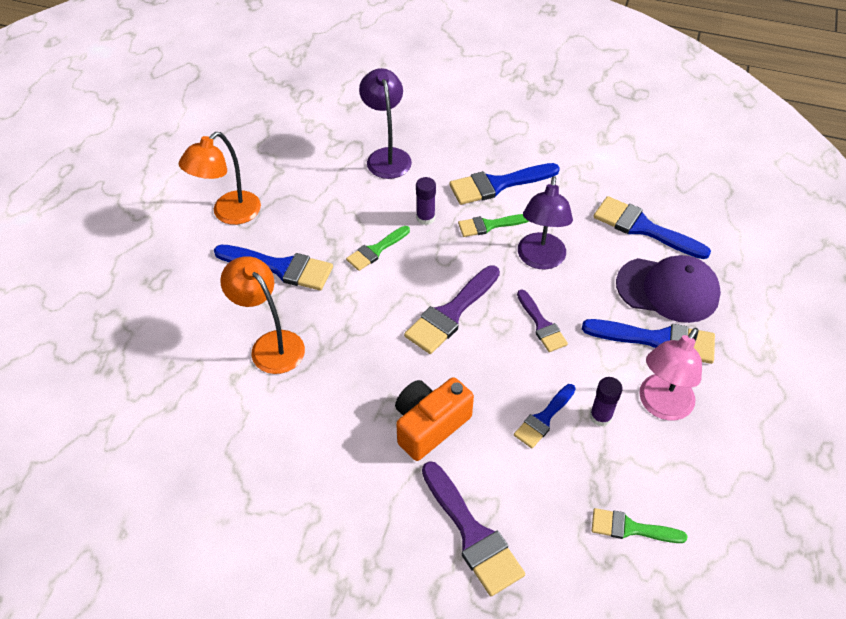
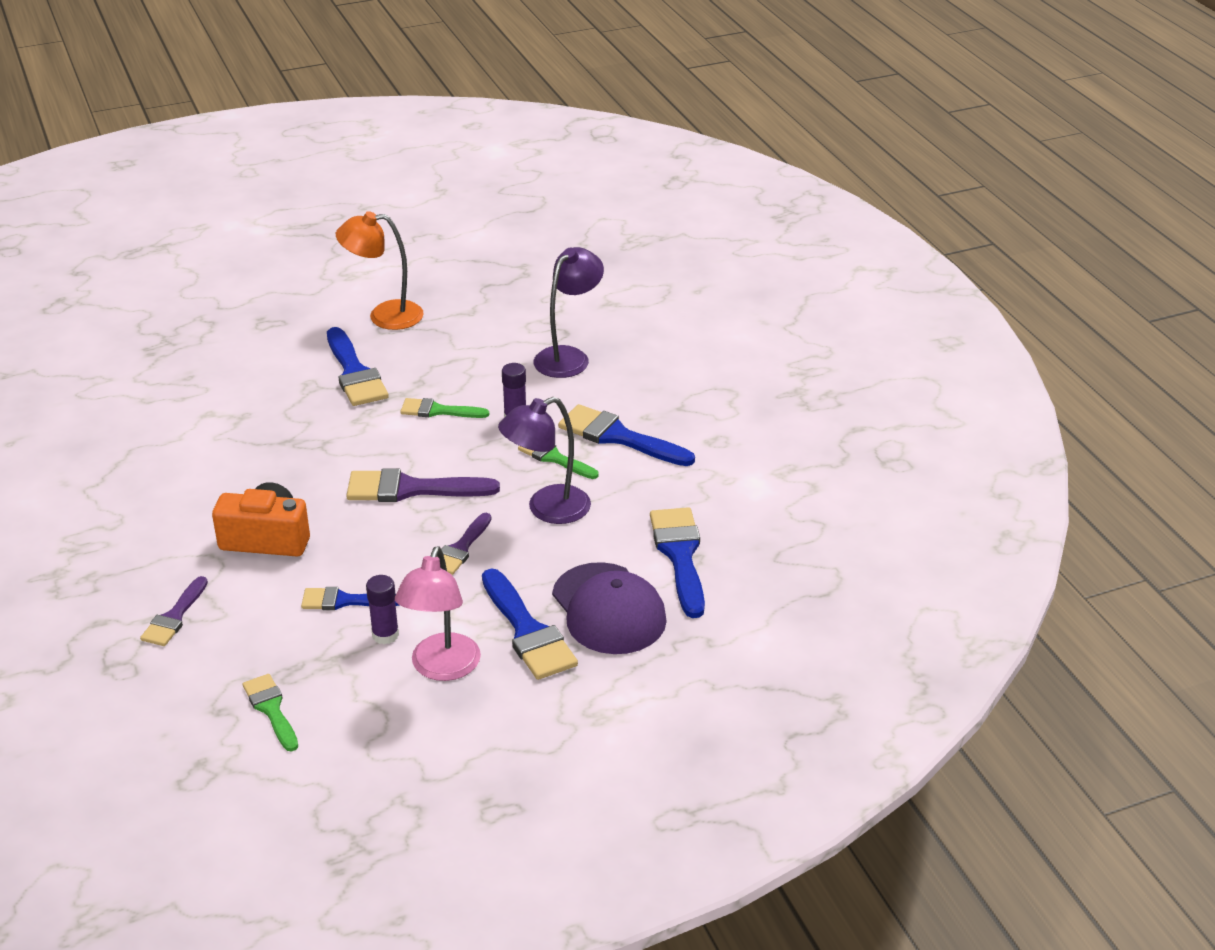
camera: 50 degrees right, 15 degrees down
(271, 344) = (263, 413): orange lamp -> none
(472, 533) = (174, 616): purple brush -> purple brush, size x0.62
(660, 406) = (441, 668): pink lamp -> pink lamp turned 75 degrees counterclockwise

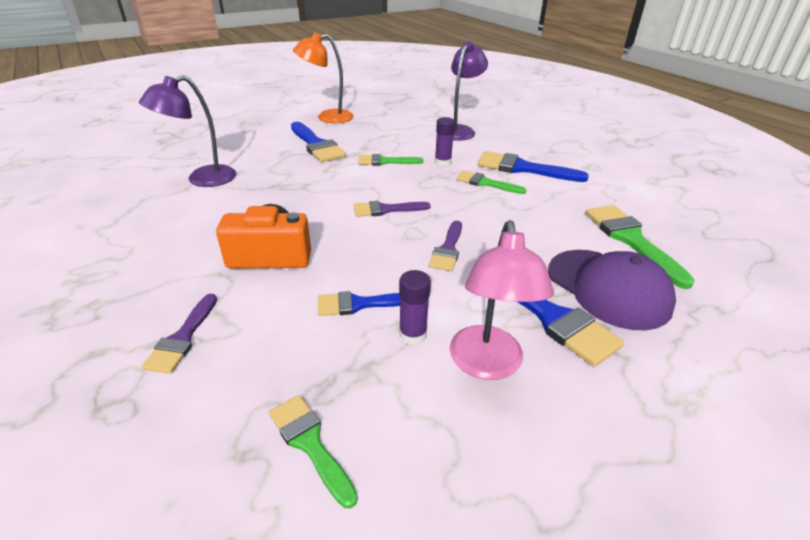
camera: 10 degrees left, 0 degrees up
(412, 489) = (386, 209): purple brush -> purple brush, size x0.62
(547, 509) = (502, 215): purple lamp -> purple lamp (202, 179)
(680, 556) = (631, 240): blue brush -> green brush

